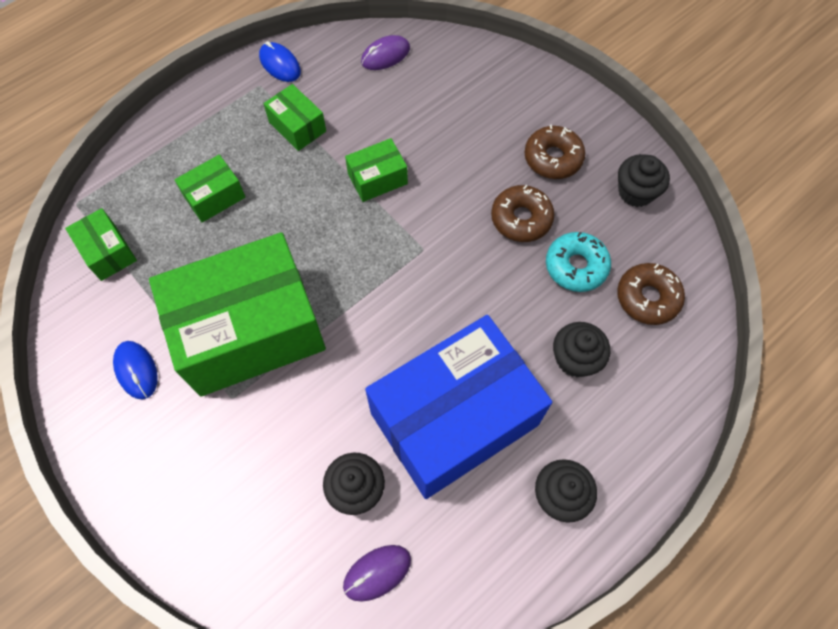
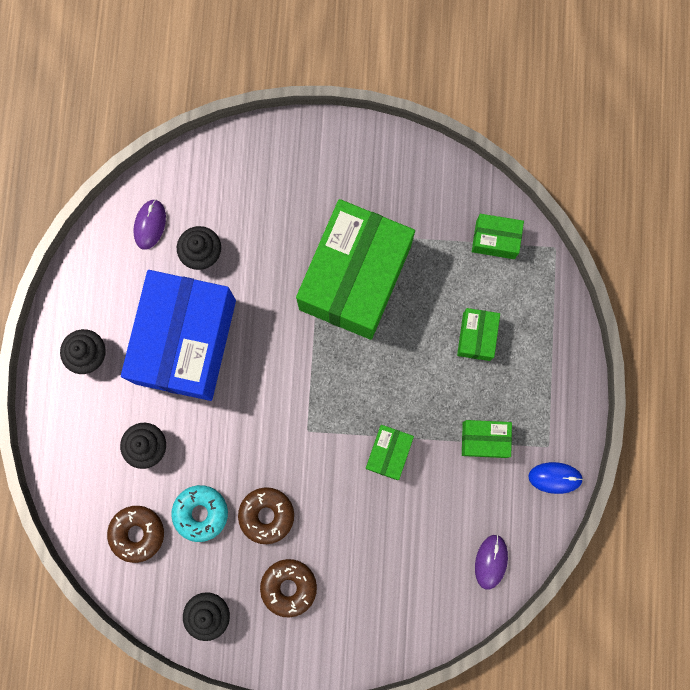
camera: 135 degrees right, 15 degrees up
(136, 370) = (391, 195): blue mouse -> none

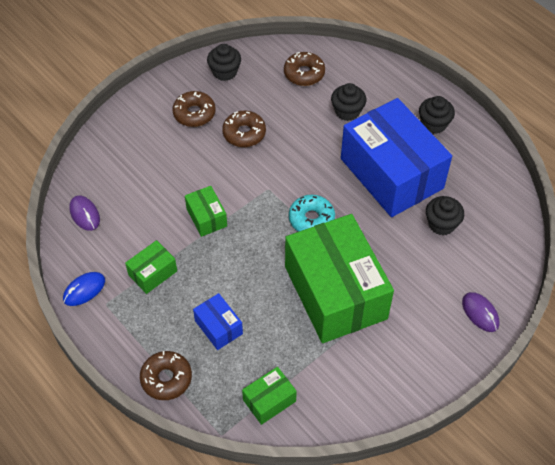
camera: 135 degrees right, 25 degrees down
(150, 225) = (490, 212): purple mouse -> purple mouse (480, 313)
(201, 513) = (281, 107): turquoise donut -> turquoise donut (311, 219)
(476, 336) = (218, 327): green box -> blue box
(556, 331) = (166, 379): none -> brown donut

